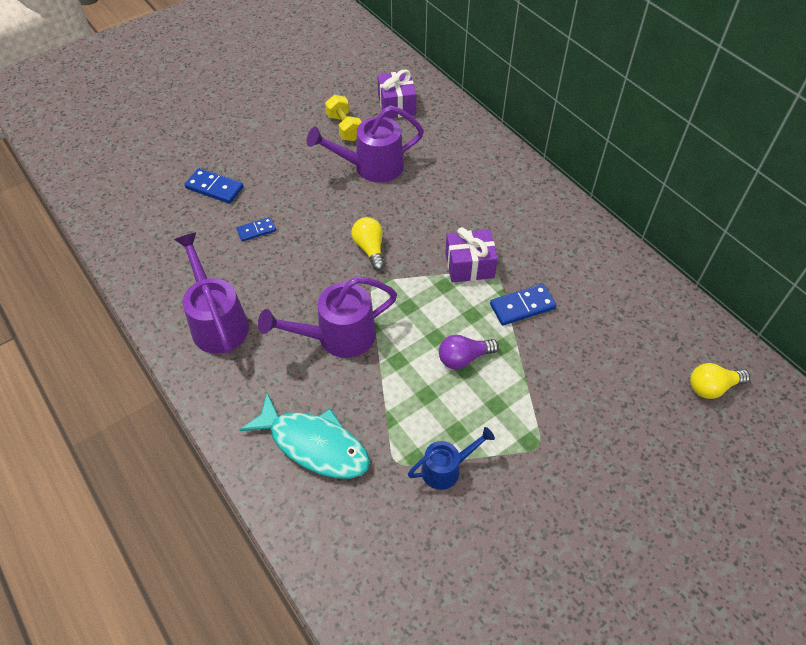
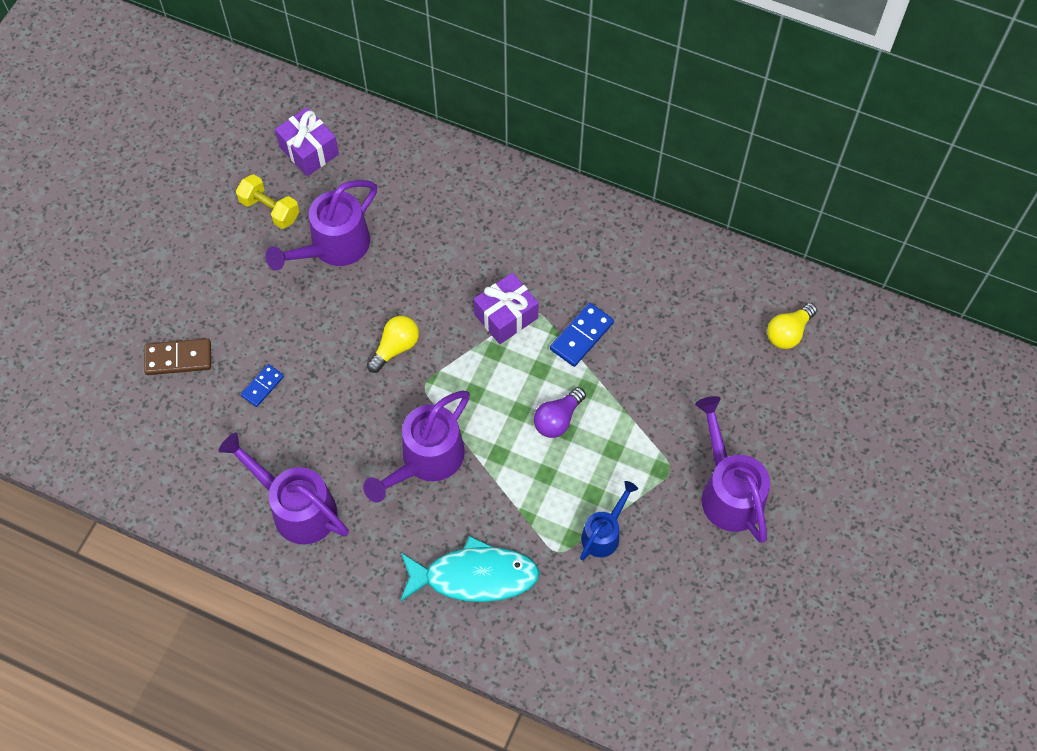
camera: 30 degrees left, 10 degrees up
(214, 188) = (178, 358): blue domino -> brown domino
(370, 249) = (395, 347): yellow light bulb -> yellow light bulb turned 90 degrees clockwise
(583, 492) = (728, 491): none -> purple watering can

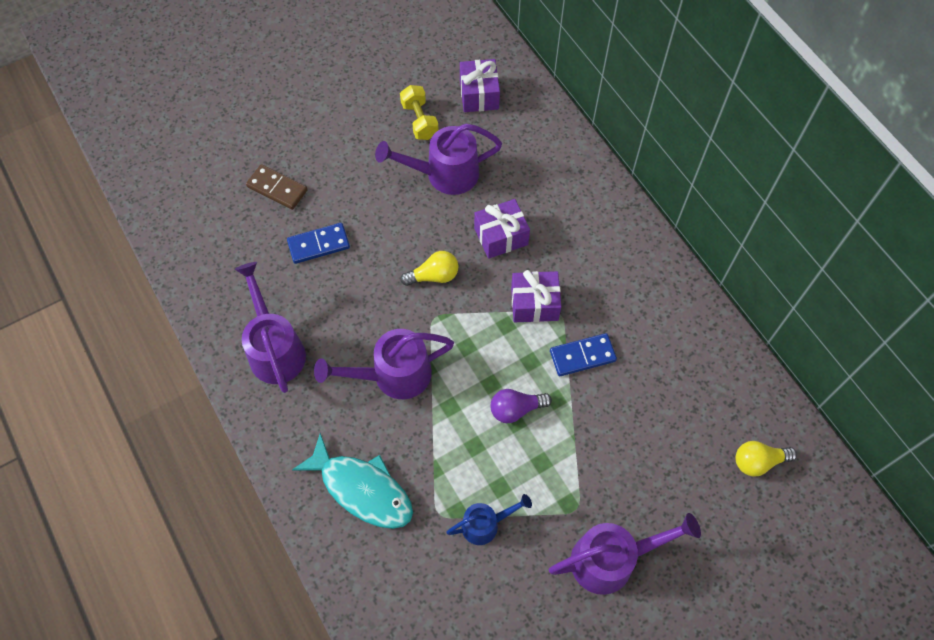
camera: 35 degrees right, 0 degrees up
(262, 386) = (318, 244): blue domino -> blue domino, size x1.55
(430, 273) = (501, 236): none -> purple gift
(728, 491) = (612, 559): purple watering can -> purple watering can turned 60 degrees clockwise

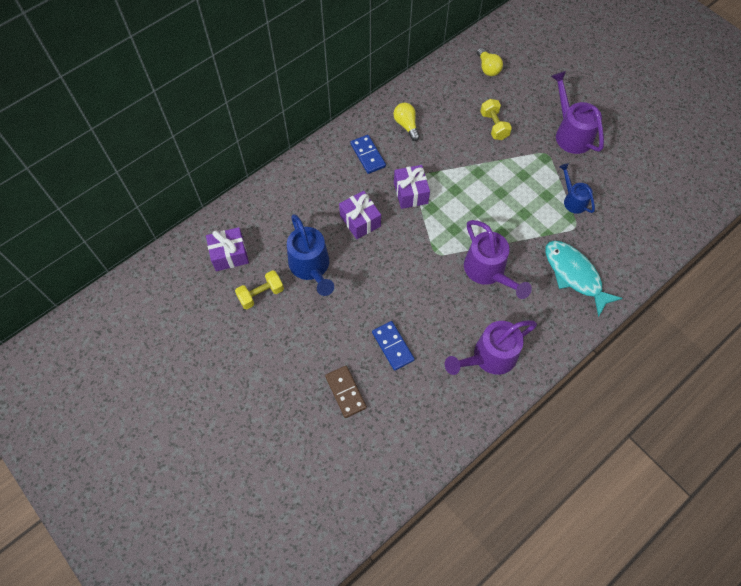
camera: 100 degrees left, 0 degrees up
(277, 188) = (345, 392): brown domino -> brown domino turned 45 degrees counterclockwise
(362, 489) = (574, 275): turquoise fish -> turquoise fish turned 60 degrees counterclockwise
(434, 276) = (402, 259): yellow light bulb -> yellow light bulb (406, 125)
(444, 174) = (311, 267): purple watering can -> blue watering can
(516, 409) = (491, 194): purple light bulb -> none
(582, 356) = (443, 161): blue domino -> blue domino (367, 155)
(639, 443) = (494, 126): none -> yellow dumbbell

